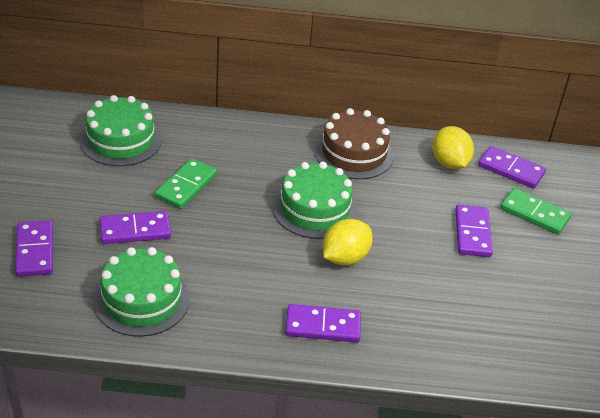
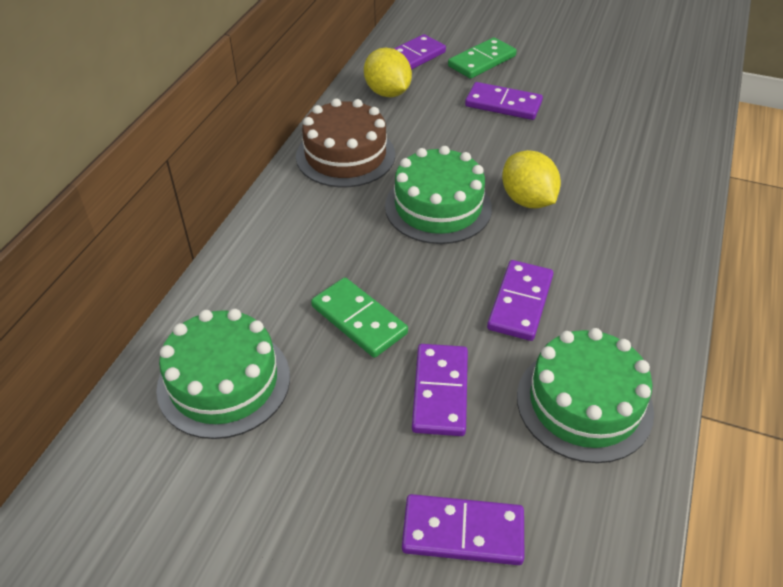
camera: 70 degrees left, 5 degrees up
(323, 326) = (635, 239): purple domino -> purple domino (520, 303)
(449, 163) = (387, 92): yellow lemon -> yellow lemon turned 60 degrees clockwise

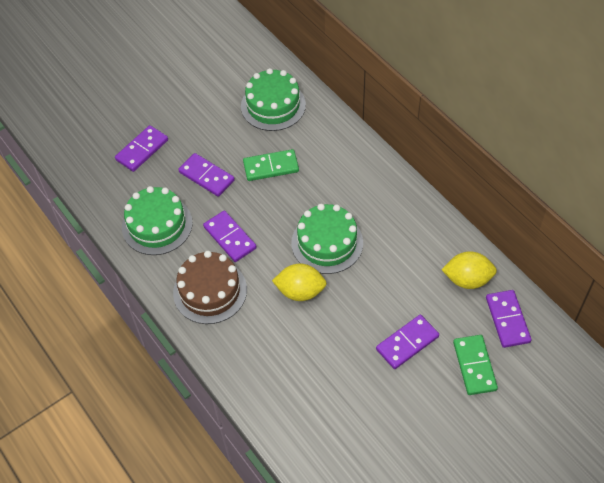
camera: 125 degrees right, 10 degrees up
(345, 155) = (408, 221): brown cake -> brown cake (210, 291)

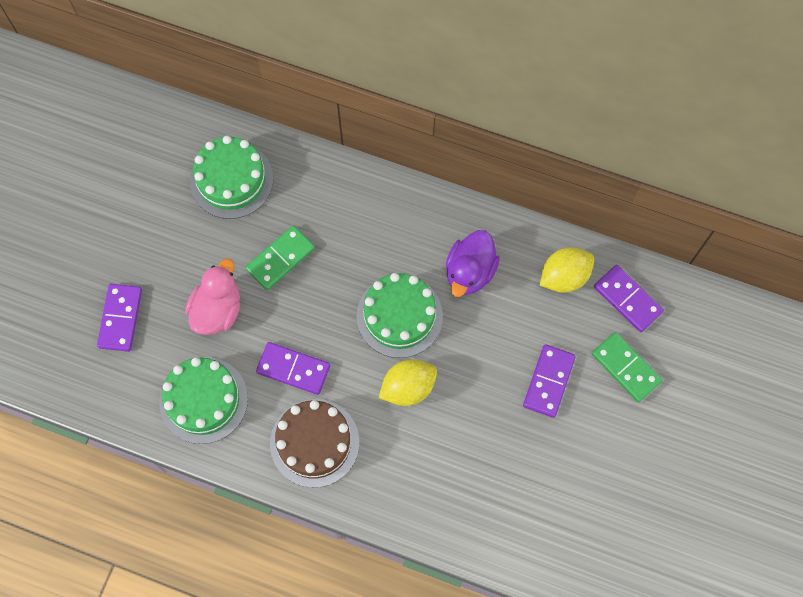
camera: 35 degrees left, 15 degrees up
(206, 176) = (217, 310): purple domino -> pink duck
(398, 241) = (470, 272): none -> purple duck

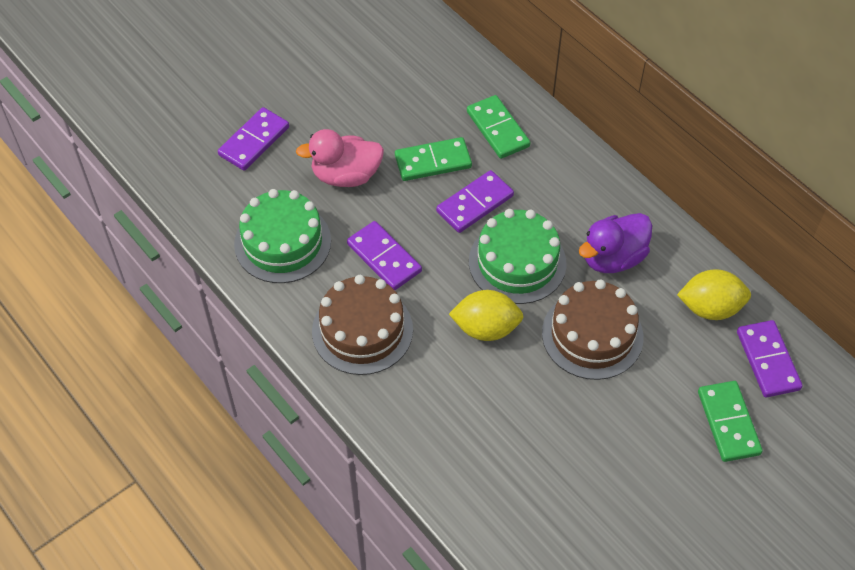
camera: 30 degrees right, 15 degrees down
(217, 310) = (346, 175): pink duck -> pink duck turned 150 degrees counterclockwise
(231, 180) = (429, 79): green cake -> none
(315, 200) = (497, 129): none -> green domino
(490, 348) = (592, 335): none -> brown cake
(549, 381) = (636, 394): purple domino -> purple domino (475, 204)

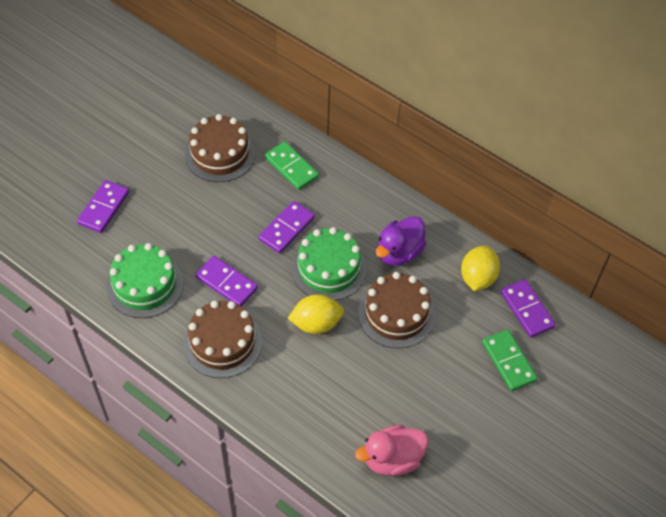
camera: 15 degrees left, 0 degrees up
(346, 175) = (182, 223): pink duck -> pink duck (392, 459)
(411, 98) = (220, 154): none -> brown cake
(433, 162) = (247, 201): green domino -> none
(710, 308) = (477, 278): yellow lemon -> yellow lemon turned 60 degrees counterclockwise

